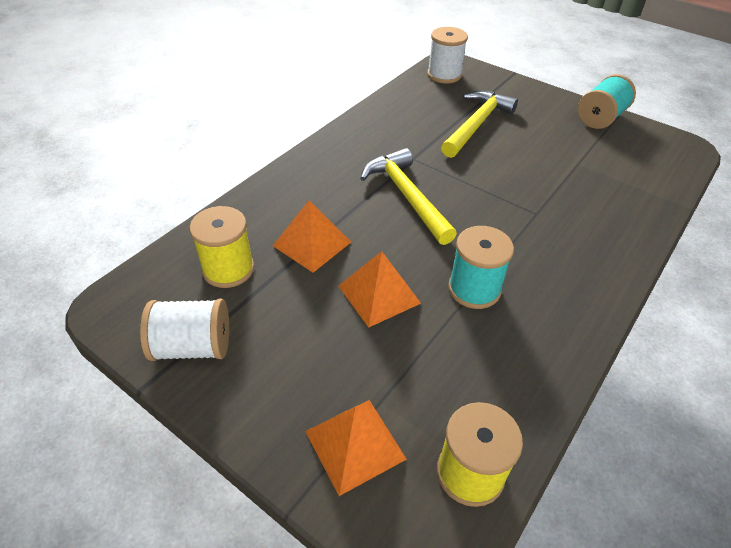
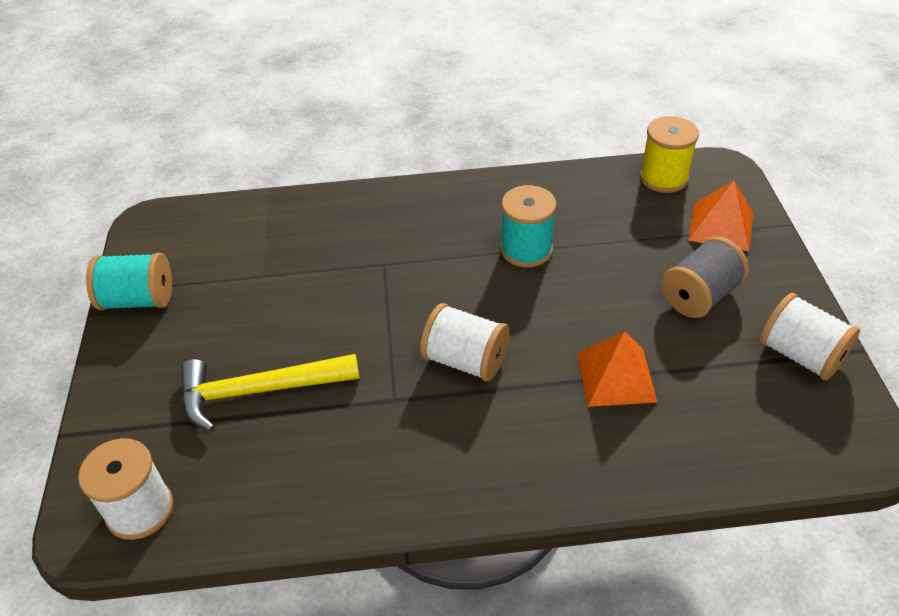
camera: 130 degrees left, 0 degrees up
(228, 269) = (722, 406): yellow spool -> none
(309, 344) = (699, 296): none -> grey spool
(379, 294) = (605, 294): orange pyramid -> none
(407, 196) = (465, 360): yellow hammer -> white spool

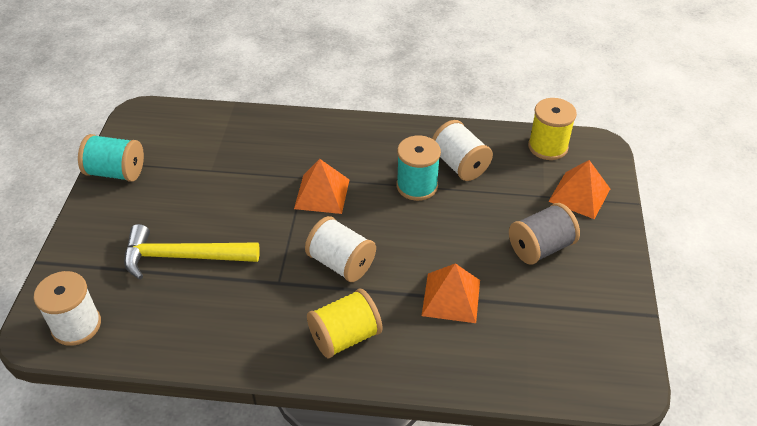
camera: 10 degrees right, 0 degrees up
(413, 280) = (322, 194): none -> orange pyramid
(502, 452) = (345, 336): none -> yellow spool
(800, 355) = (603, 309): white spool -> white spool (459, 165)

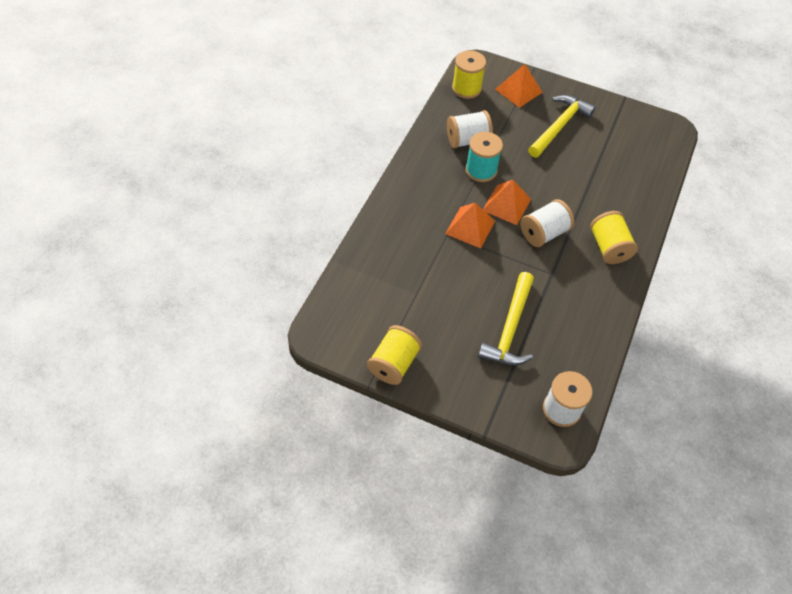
camera: 75 degrees left, 10 degrees up
(116, 172) = (394, 364): turquoise spool -> yellow spool
(451, 297) = (589, 184): orange pyramid -> orange pyramid (506, 204)
(540, 248) = (559, 126): grey spool -> yellow hammer

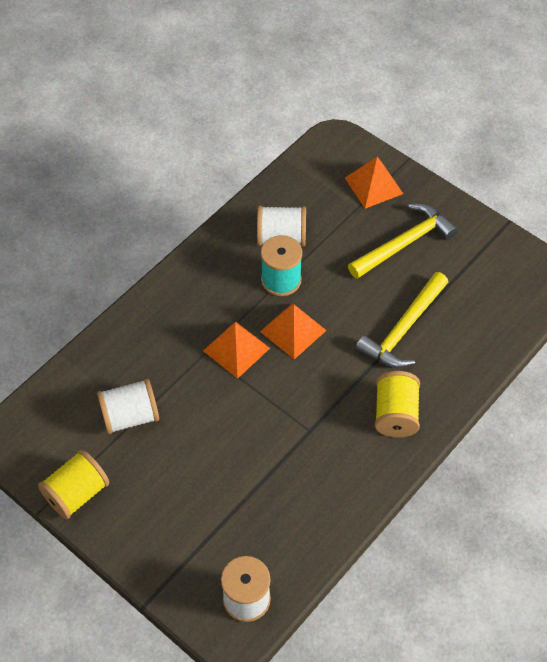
camera: 20 degrees right, 0 degrees up
(466, 88) = (309, 170): yellow spool -> none
(510, 328) = (228, 486): yellow hammer -> yellow hammer (403, 329)
(543, 233) = (322, 377): white spool -> white spool (130, 416)

